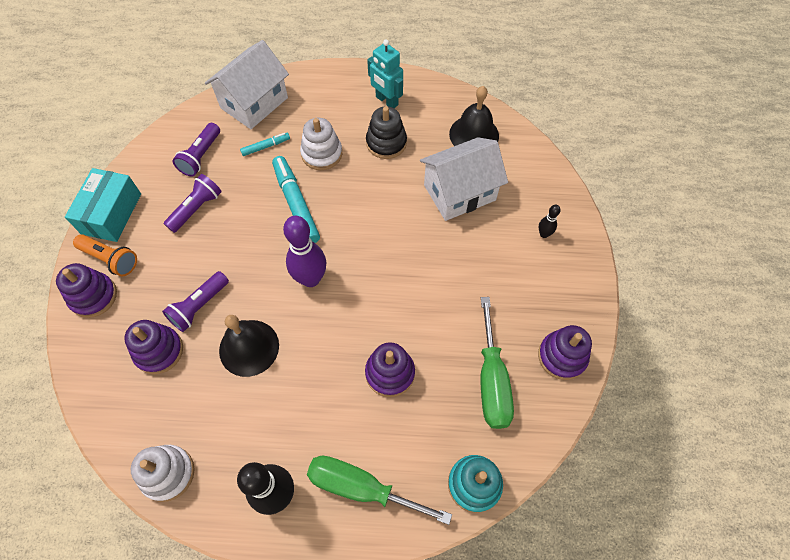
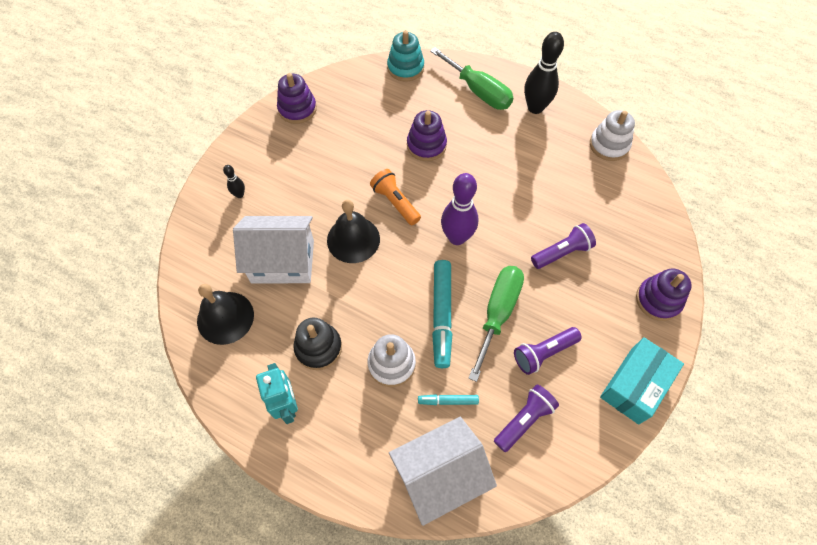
camera: 155 degrees left, 0 degrees up
(110, 259) = (639, 332): orange flashlight -> orange flashlight (395, 202)
(159, 351) = (603, 229): purple stacking toy -> none
(249, 347) = (528, 203): black bell -> black bell (353, 239)
(492, 380) = (357, 114): green screwdriver -> green screwdriver (497, 313)

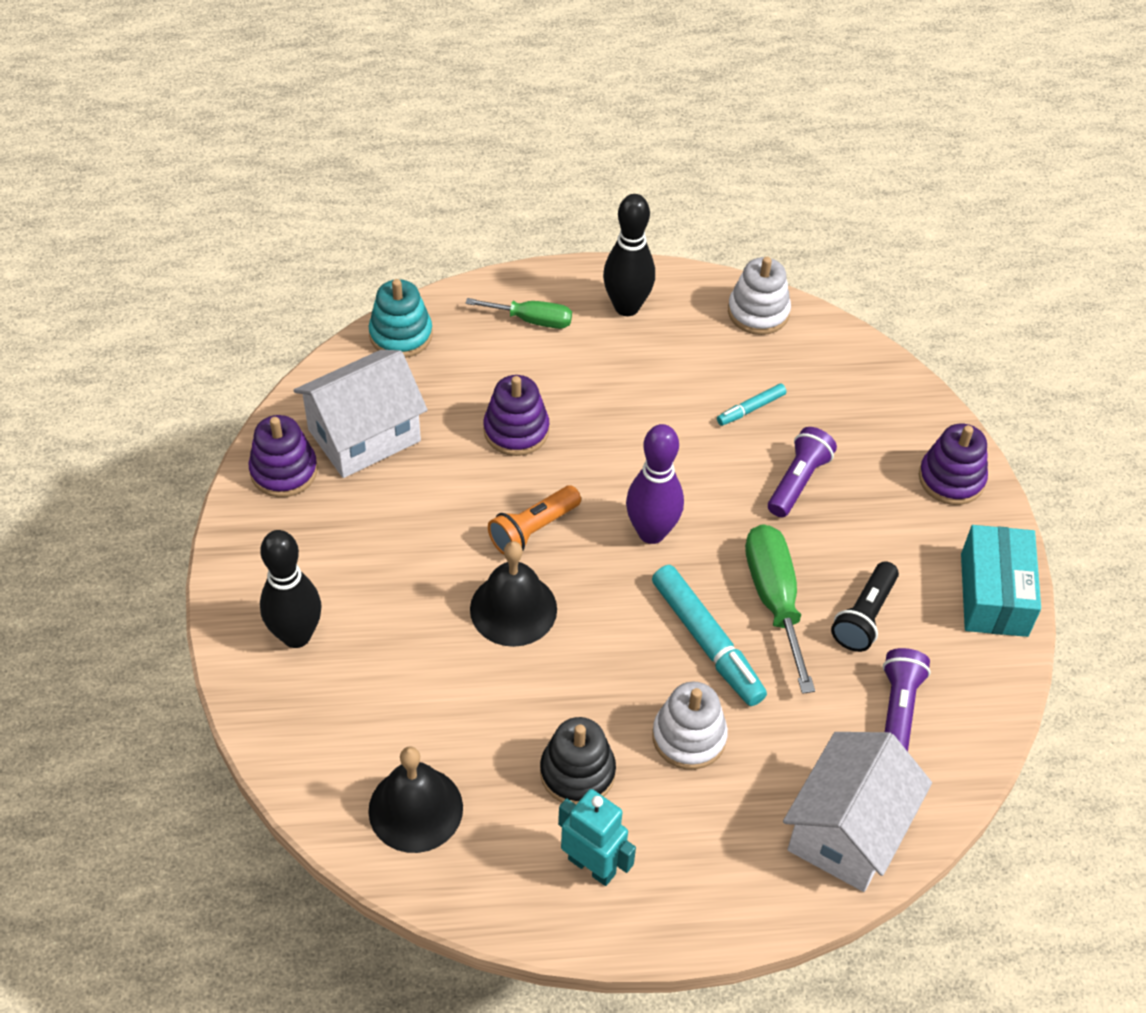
camera: 35 degrees left, 10 degrees down
(239, 194) = (296, 635): black bowling pin -> black bowling pin, size x2.10
(282, 261) = (436, 691): white house -> white house (364, 435)
(395, 202) = (533, 529): orange flashlight -> orange flashlight turned 60 degrees counterclockwise
(448, 401) = (792, 740): turquoise marker -> turquoise marker (751, 409)
(478, 91) = (532, 320): green screwdriver -> green screwdriver, size x0.63
(543, 353) = (864, 616): purple flashlight -> black flashlight

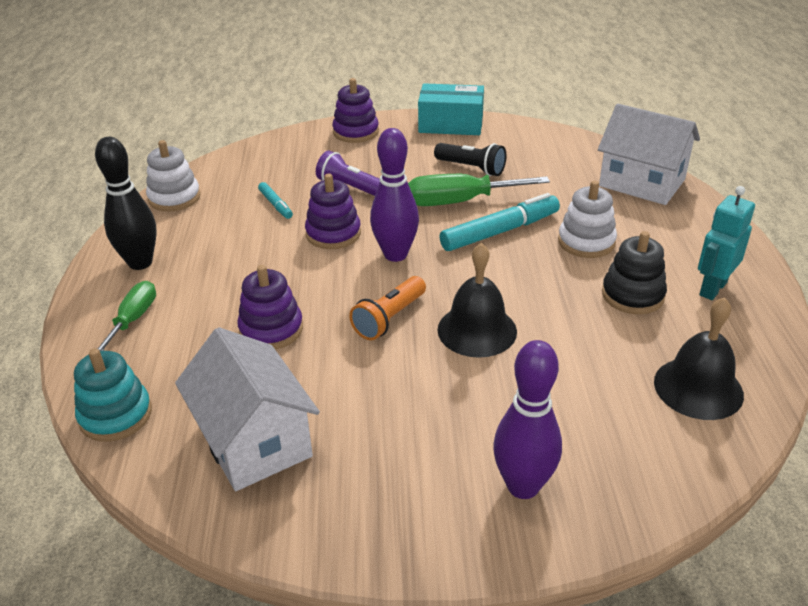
camera: 85 degrees left, 15 degrees down
(284, 471) = (294, 512): purple stacking toy -> purple stacking toy (333, 234)
(296, 635) = (523, 486): black bowling pin -> purple bowling pin
(533, 529) = (389, 318): orange flashlight -> orange flashlight turned 75 degrees clockwise
(898, 708) = (543, 160): purple flashlight -> none

